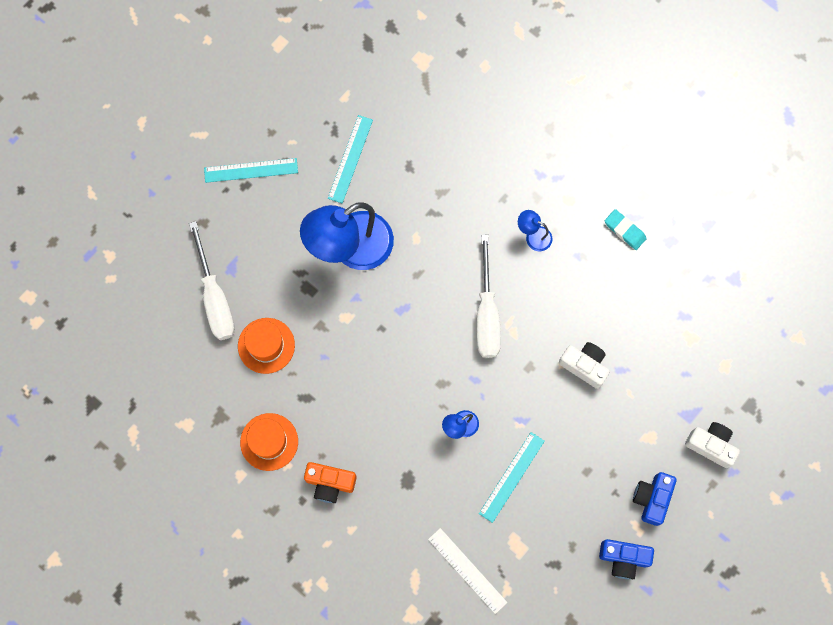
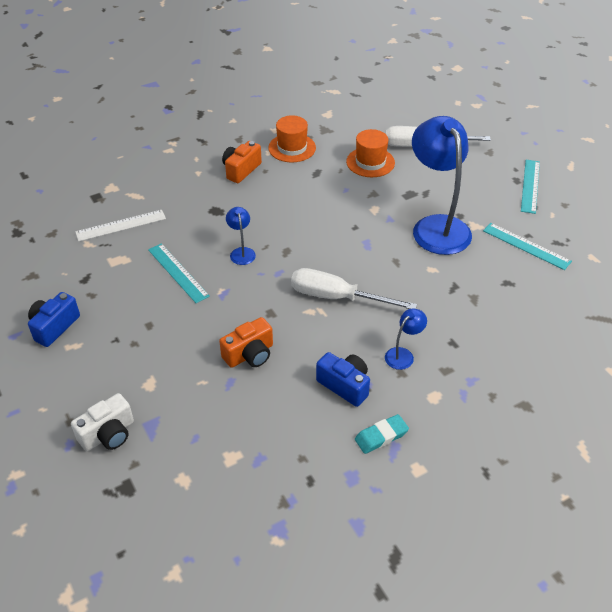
camera: 110 degrees right, 30 degrees down
(584, 365) = (250, 354): white camera -> orange camera
(652, 498) = (91, 366): blue camera -> blue camera (345, 385)

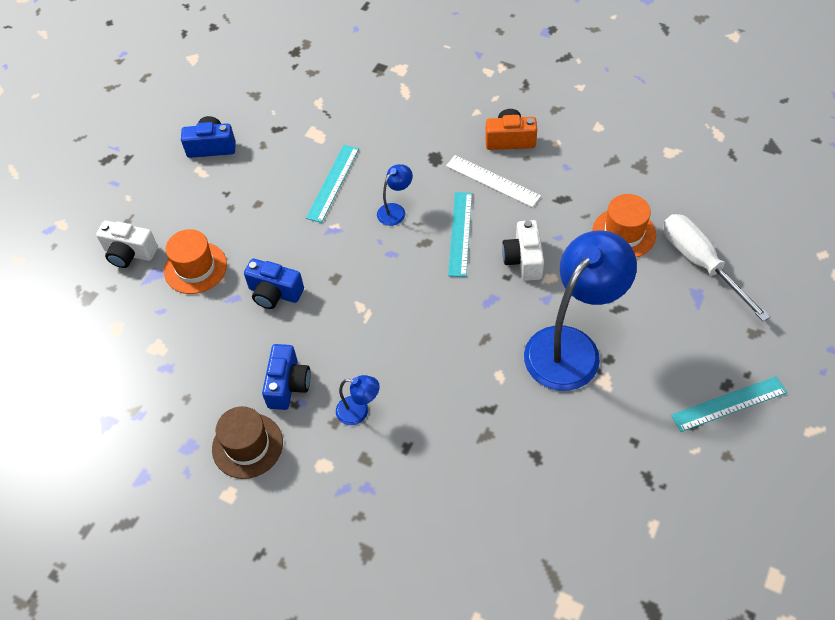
camera: 60 degrees right, 10 degrees up
(121, 225) = (358, 107): white ruler -> white ruler (492, 181)
(250, 354) = (274, 293): orange camera -> blue camera
(292, 148) = (583, 157): orange hat -> orange hat (195, 268)
(337, 297) = (394, 317): white screwdriver -> none
(348, 213) = (523, 259): none -> white camera
(381, 436) = (247, 445): turquoise eraser -> brown hat
(526, 246) = (613, 447): turquoise ruler -> turquoise ruler (460, 233)

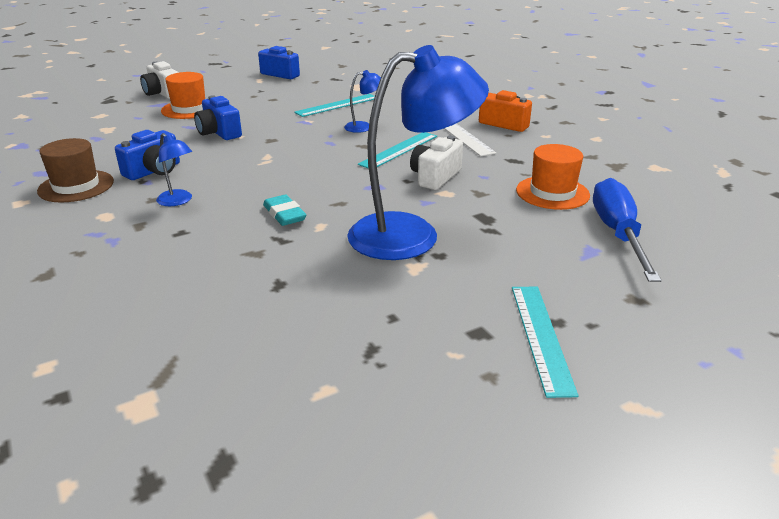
camera: 30 degrees right, 25 degrees down
(460, 378) = (284, 214): none -> turquoise eraser
(700, 263) = (617, 233): white screwdriver -> blue screwdriver
(729, 404) = (541, 337): turquoise ruler -> turquoise ruler turned 75 degrees clockwise

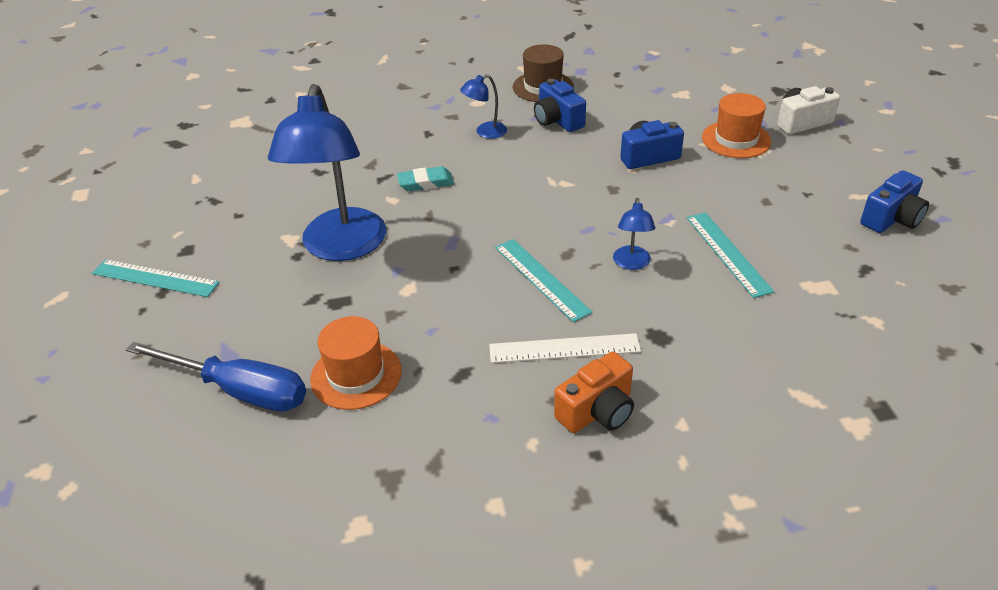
camera: 110 degrees right, 10 degrees up
(435, 177) = (451, 290): white camera -> none

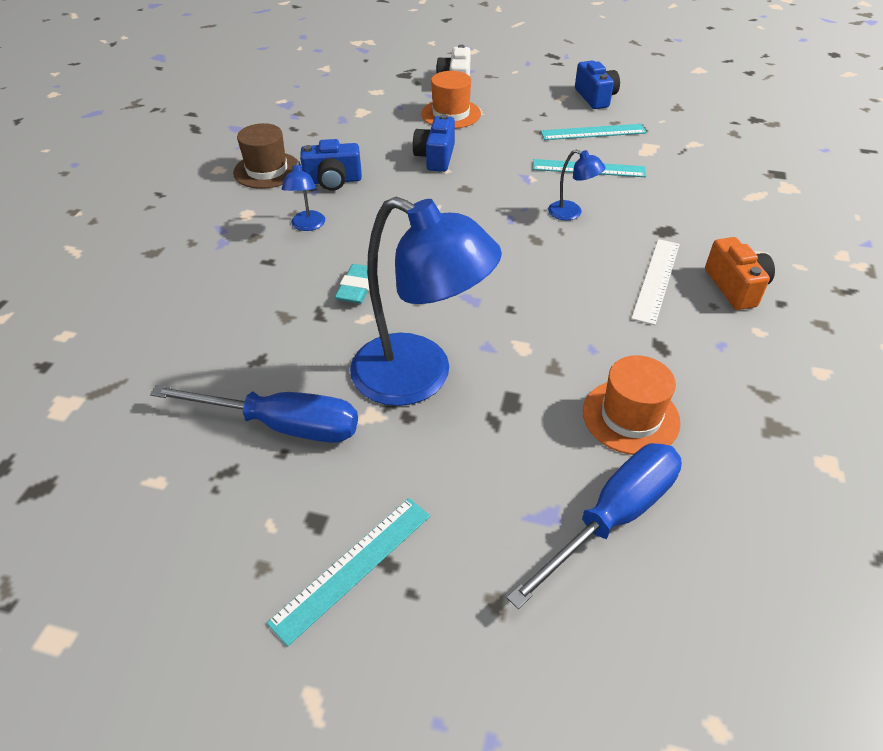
camera: 65 degrees left, 5 degrees up
(263, 205) = (282, 425): none -> blue screwdriver
(541, 279) = (560, 263): turquoise ruler -> turquoise ruler (593, 132)

